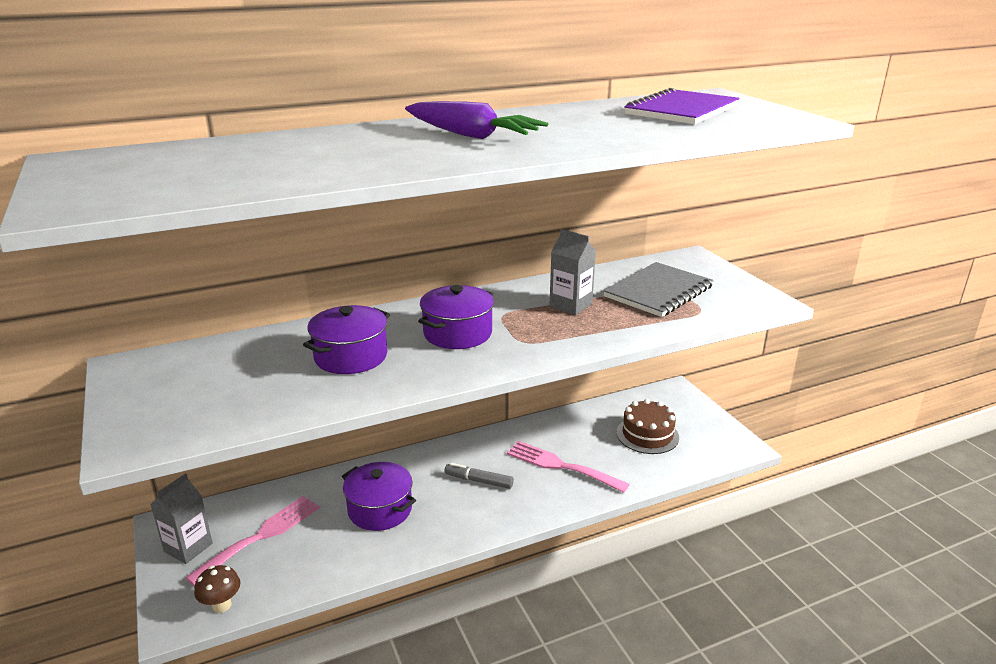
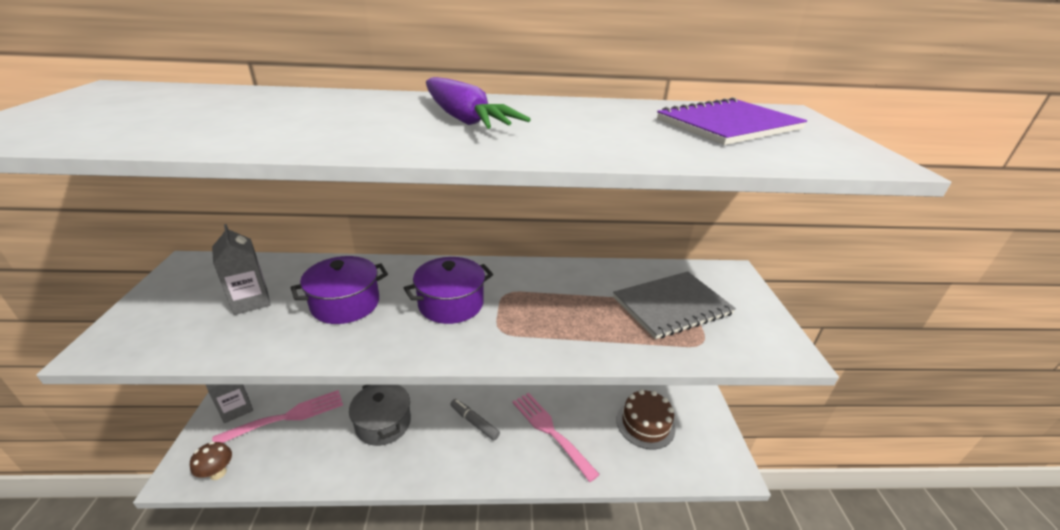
camera: 20 degrees right, 5 degrees up
(380, 509) = (383, 423): purple pot -> grey pot
(570, 305) = (575, 299): grey carton -> grey carton (251, 301)

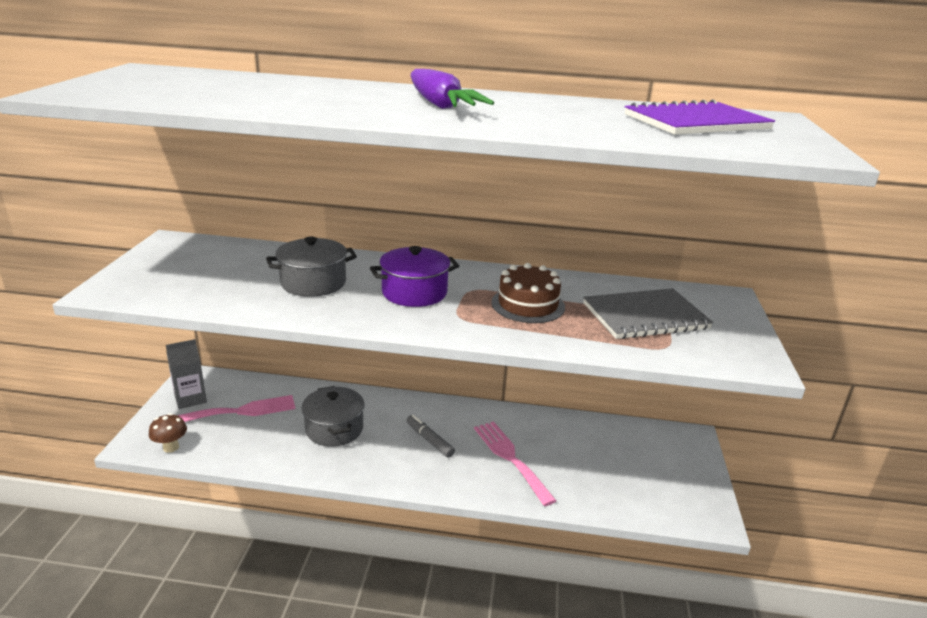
camera: 10 degrees right, 5 degrees down
(251, 301) = (227, 273): grey carton -> none
(345, 304) = (313, 283): purple pot -> grey pot
(645, 424) = (620, 466): brown cake -> brown cake (528, 304)

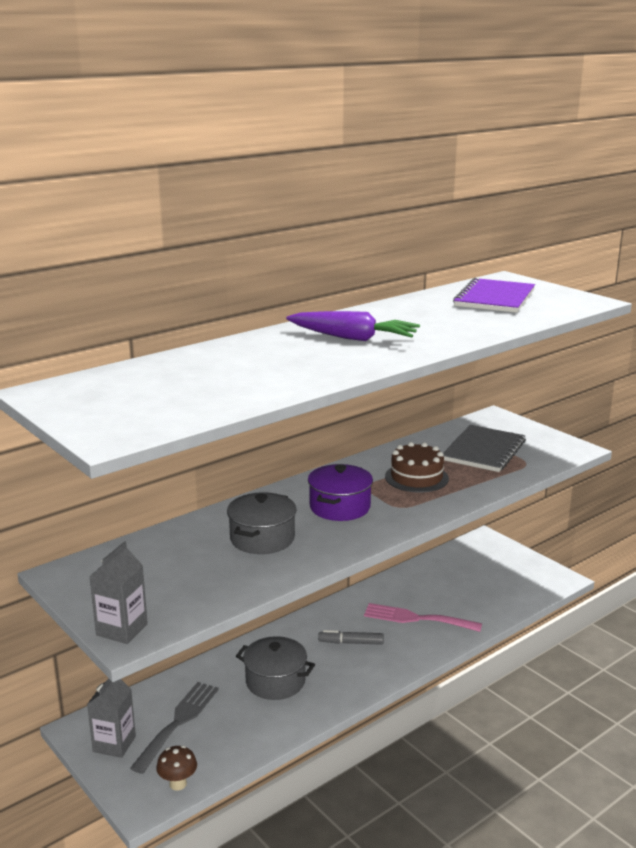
camera: 45 degrees left, 5 degrees down
(113, 286) = (122, 629): none -> grey carton
(239, 411) = (178, 722): pink fork -> grey fork

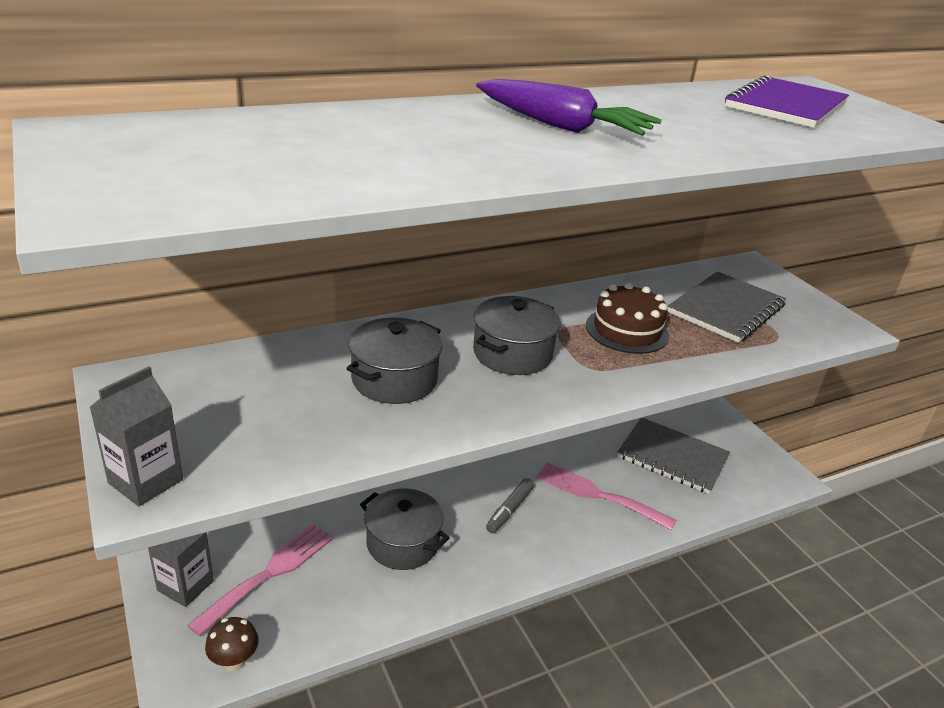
camera: 10 degrees right, 10 degrees up
(178, 722) = (270, 573): grey fork -> pink fork
(340, 507) = (512, 354): purple pot -> grey pot
(351, 642) = (509, 510): grey marker -> grey marker turned 75 degrees counterclockwise
(466, 581) = (672, 457): none -> grey notebook

